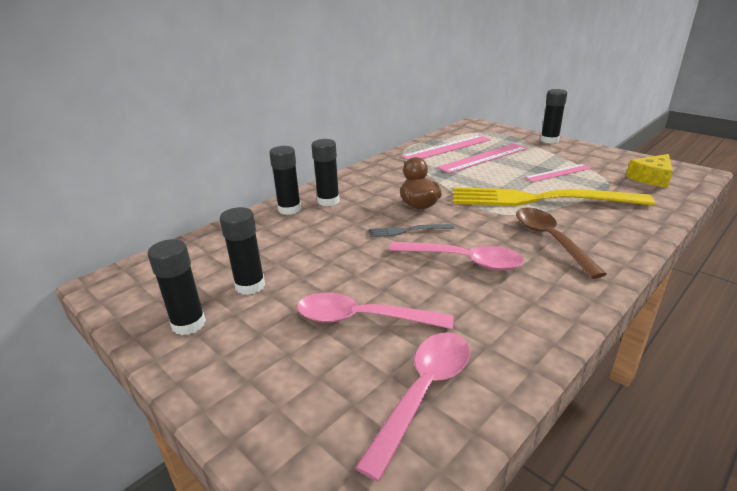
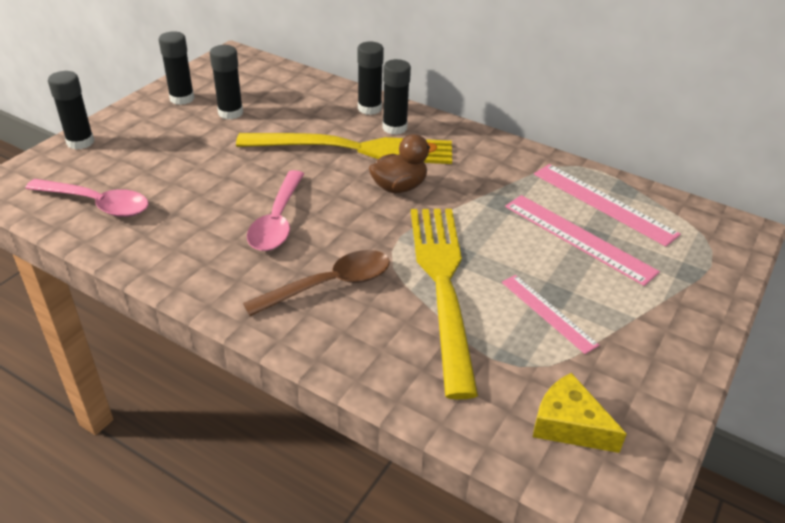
camera: 75 degrees right, 10 degrees up
(355, 219) = (356, 149): none -> yellow fork
(362, 319) = (184, 170): pink spoon -> none
(406, 231) = (335, 182): grey fork -> none
(549, 140) = (706, 316): black glue stick -> black glue stick (80, 142)

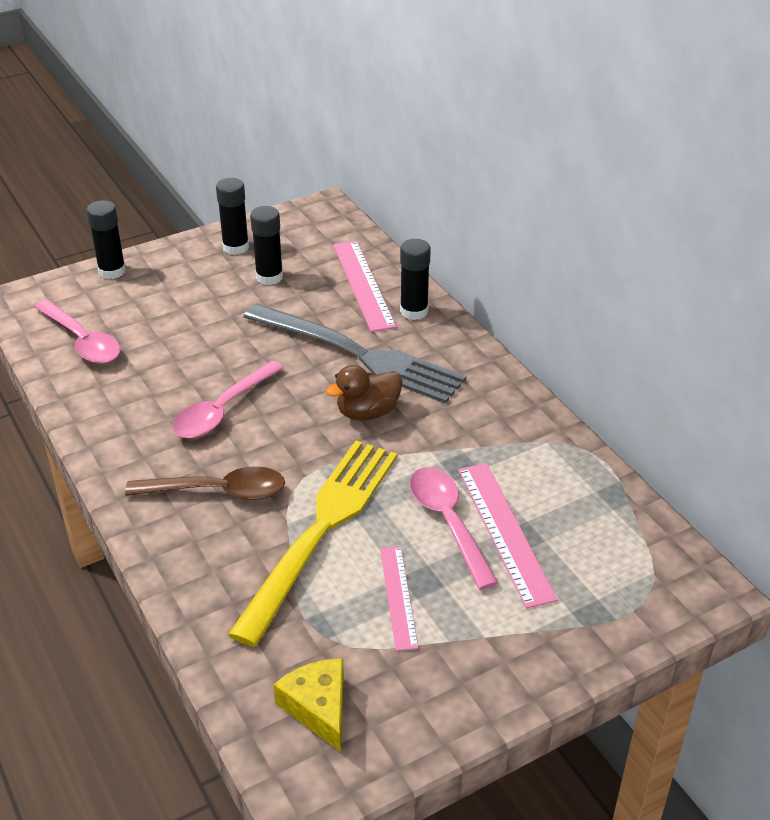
camera: 30 degrees right, 0 degrees up
(356, 149) = (361, 355): yellow fork -> grey fork
(394, 128) = (421, 342): black glue stick -> none
(399, 187) = (367, 412): brown duck -> brown duck turned 150 degrees clockwise
(532, 245) = (448, 522): none -> pink spoon
(603, 203) = (572, 503): pink ruler -> pink ruler (363, 284)

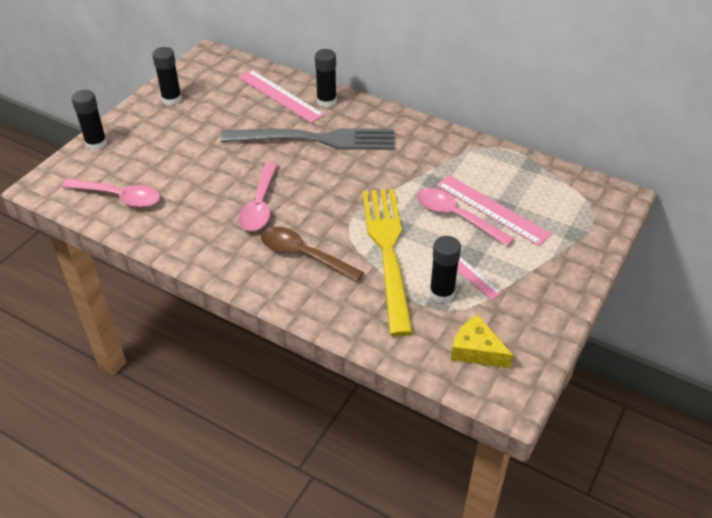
camera: 30 degrees left, 5 degrees up
(218, 491) = (303, 255): brown spoon -> brown spoon turned 120 degrees counterclockwise
(269, 277) = (213, 111): black glue stick -> black glue stick (441, 293)
(367, 412) = (353, 172): brown duck -> none

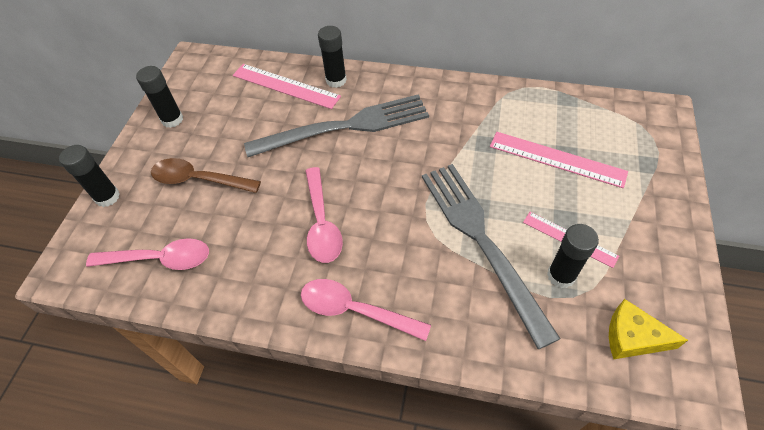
camera: 15 degrees left, 10 degrees up
(303, 255) = (396, 273): brown spoon -> brown spoon (198, 180)
(387, 250) = (480, 239): yellow fork -> grey fork
(456, 217) = (527, 178): pink spoon -> pink spoon (355, 310)

